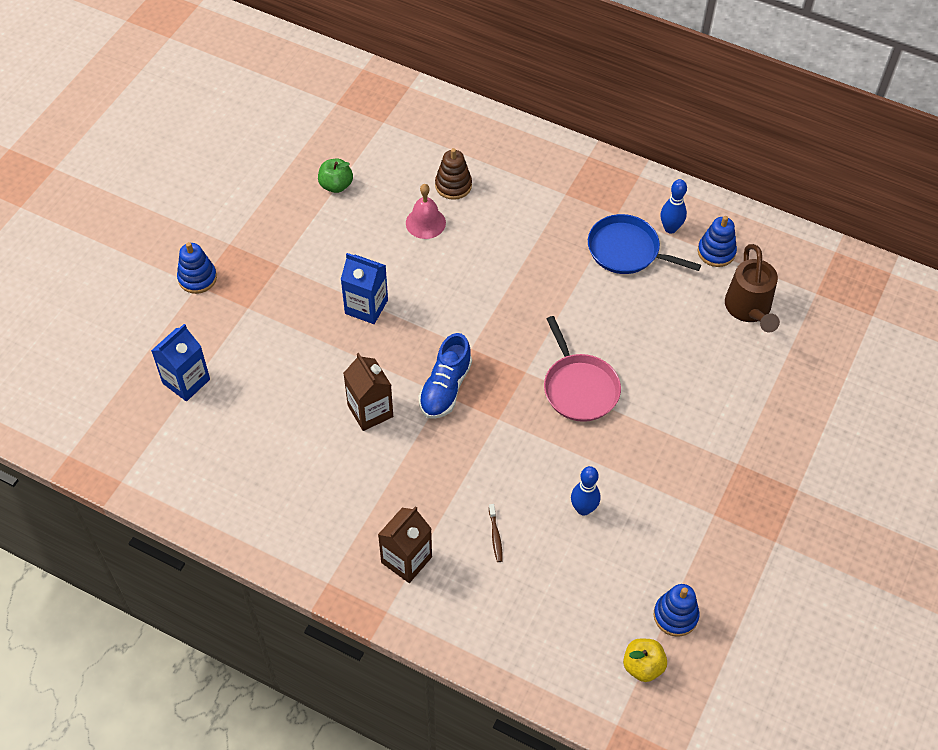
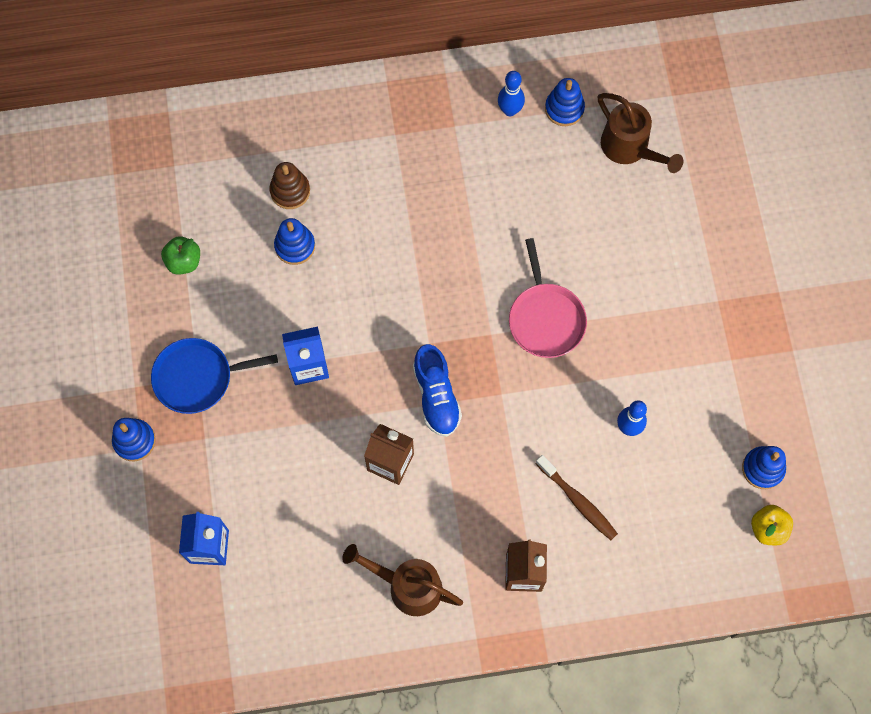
camera: 35 degrees left, 15 degrees up
(307, 507) = (407, 586): none -> brown watering can
(425, 223) = (295, 246): pink bell -> blue stacking toy
(495, 536) = (578, 501): brown toothbrush -> brown toothbrush, size x1.79
(579, 388) = (545, 318): pink pan -> pink pan turned 45 degrees clockwise
(627, 250) = (489, 157): blue pan -> blue pan (197, 377)

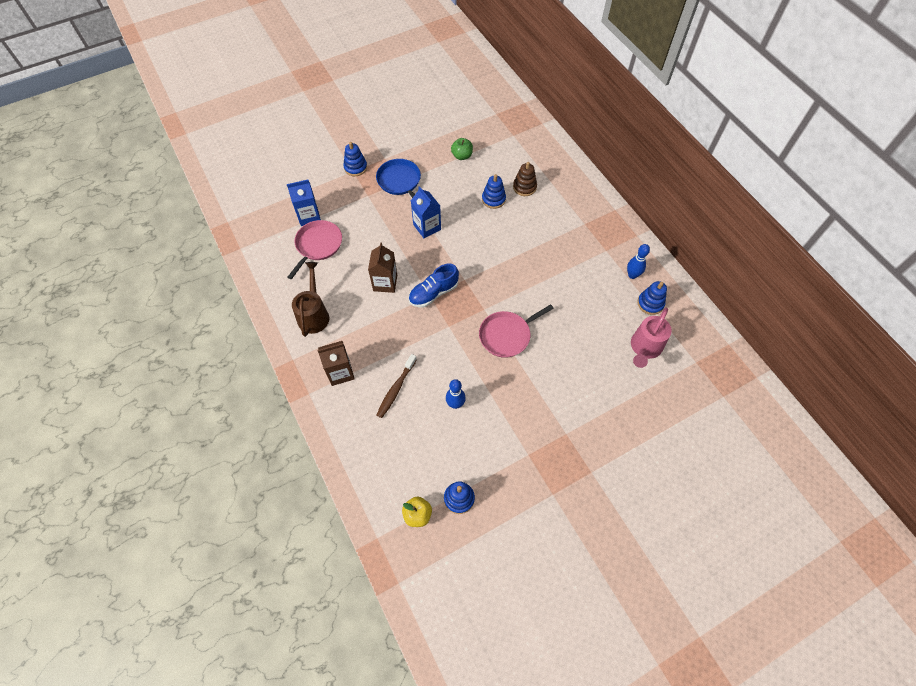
camera: 70 degrees right, 10 degrees down
(276, 547) = (318, 245): none -> pink pan
(630, 148) = (644, 348): brown watering can -> pink watering can

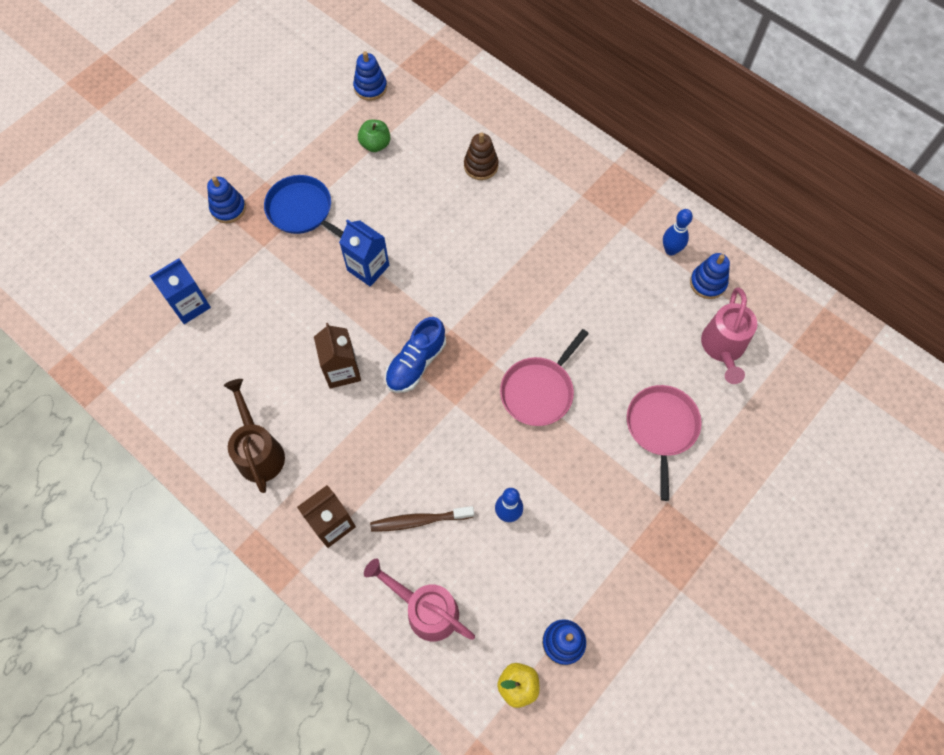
camera: 20 degrees left, 5 degrees up
(318, 245) = (221, 346): pink pan -> pink pan (661, 428)
(377, 445) = (425, 609): none -> pink watering can
(396, 389) = (419, 520): brown toothbrush -> brown toothbrush turned 75 degrees clockwise
(493, 199) = (445, 197): blue stacking toy -> blue stacking toy (370, 87)

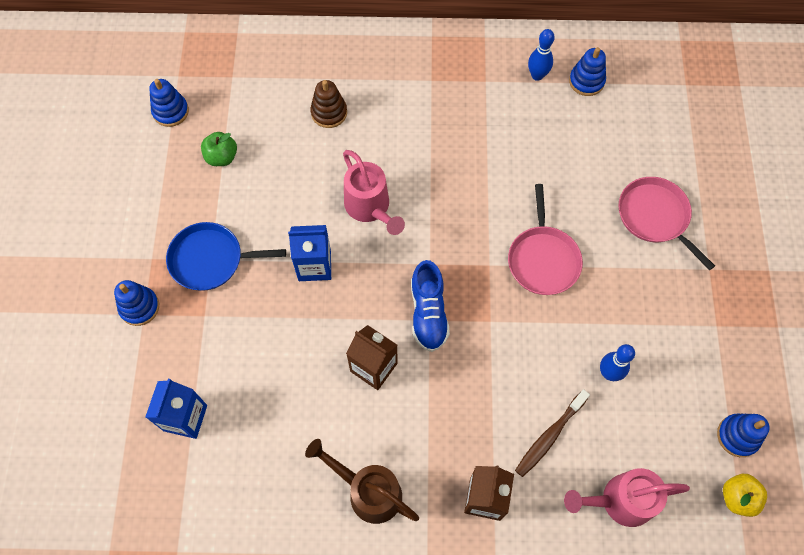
camera: 40 degrees left, 0 degrees up
(723, 348) = (642, 123): pink watering can -> pink watering can (370, 208)

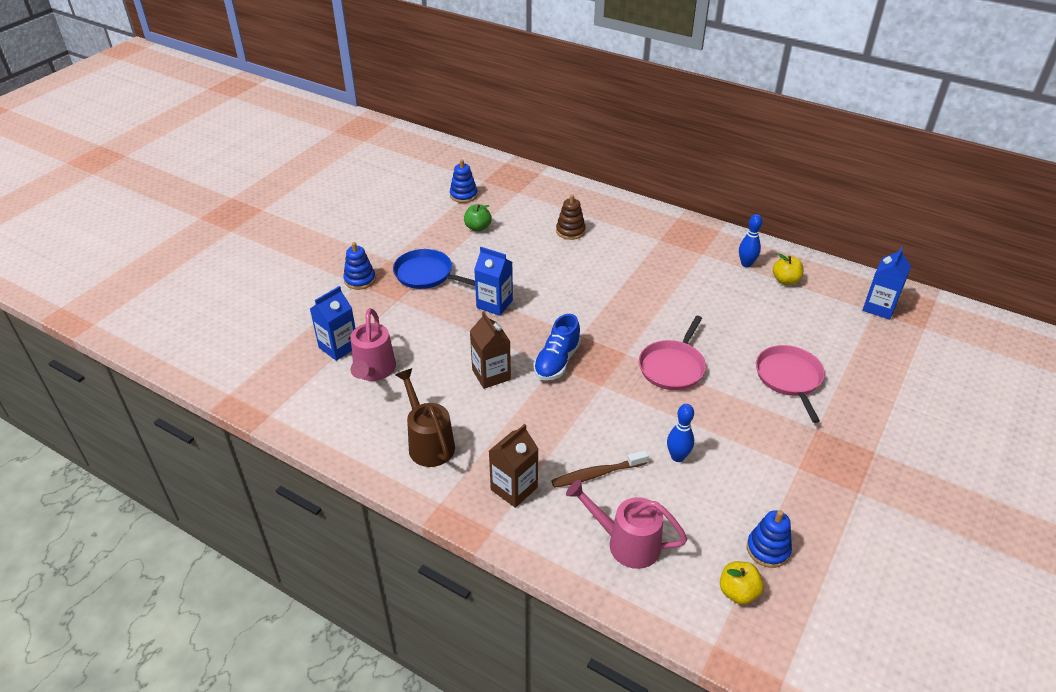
camera: 30 degrees right, 25 degrees down
(370, 208) = (560, 289): pink watering can -> pink watering can (373, 371)
(586, 81) = (785, 280): blue stacking toy -> yellow apple
(689, 77) = (879, 307): none -> blue carton

